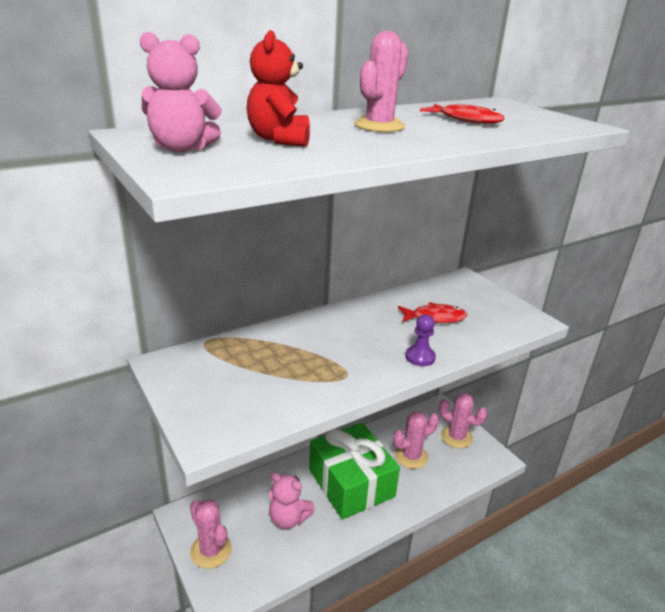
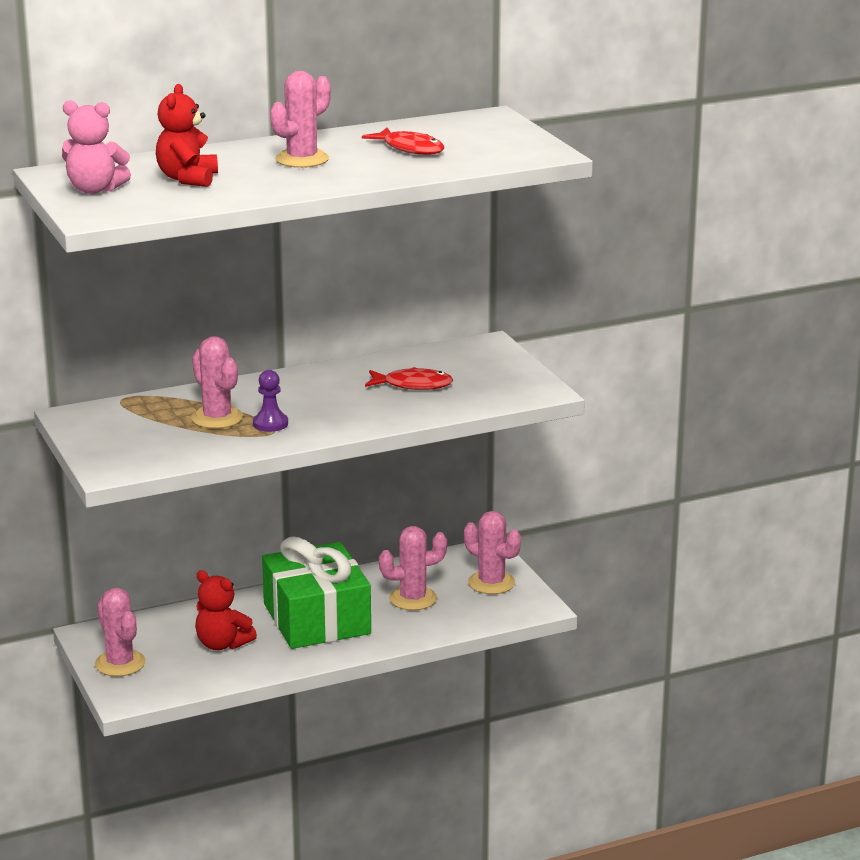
camera: 10 degrees right, 5 degrees down
(288, 518) = (222, 644): pink teddy bear -> red teddy bear
(293, 361) = (217, 418): none -> pink cactus
(420, 357) = (367, 420): purple pawn -> purple pawn (270, 424)

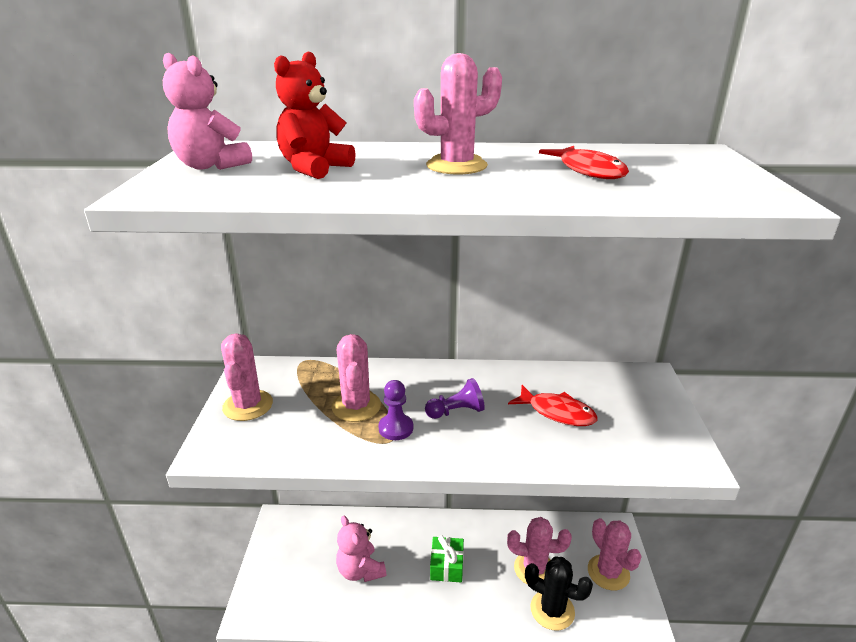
camera: 25 degrees right, 5 degrees up
(120, 663) = (276, 564): pink cactus -> pink cactus (248, 405)
(222, 644) = (360, 570): red teddy bear -> pink teddy bear
(317, 619) = (447, 566): green gift -> green gift, size x0.44
(318, 403) = (456, 412): none -> purple pawn
(445, 620) = (552, 610): none -> black cactus

